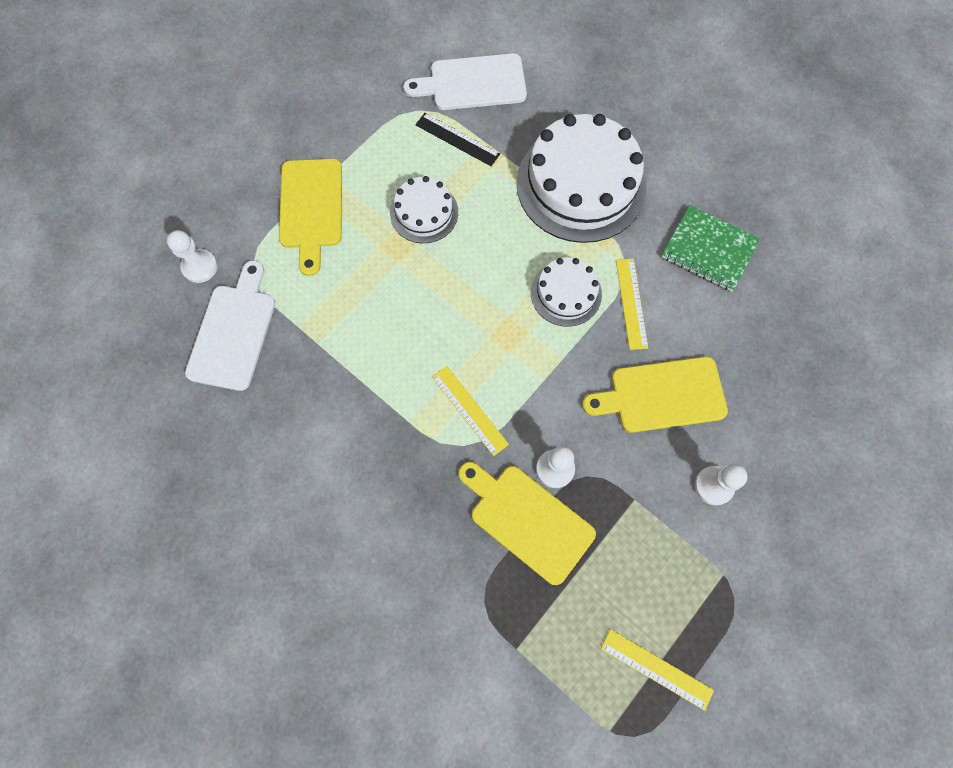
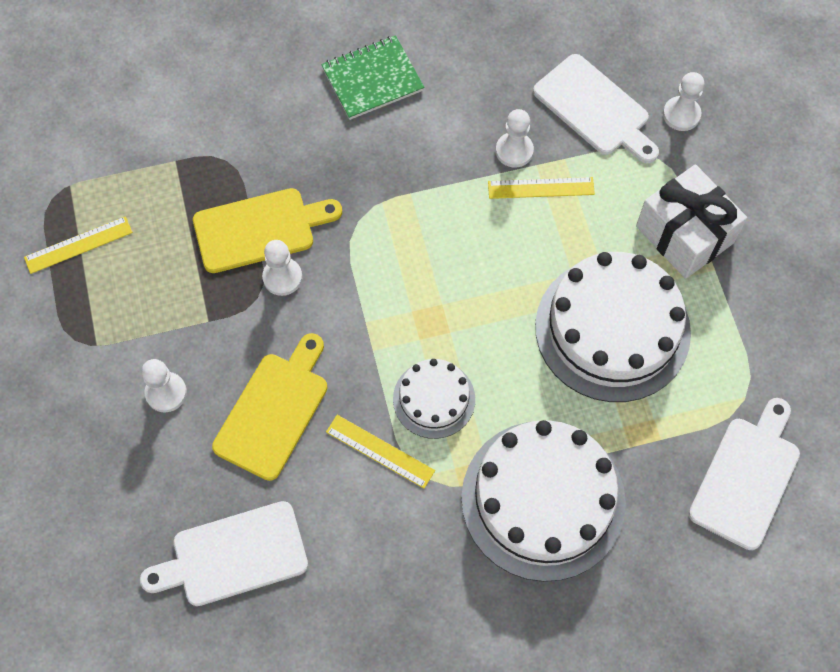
camera: 125 degrees right, 5 degrees down
(311, 208) = (684, 234): yellow cutting board -> white gift
(315, 368) = (514, 151): none -> white pawn
(424, 212) = (612, 329): white cake -> white cake, size x1.92
(457, 139) = (681, 414): black ruler -> none
(469, 410) = (385, 245): yellow ruler -> yellow ruler (541, 188)
(709, 250) = (379, 571): green notebook -> green notebook (372, 79)
(779, 347) = (233, 556): none -> white cutting board

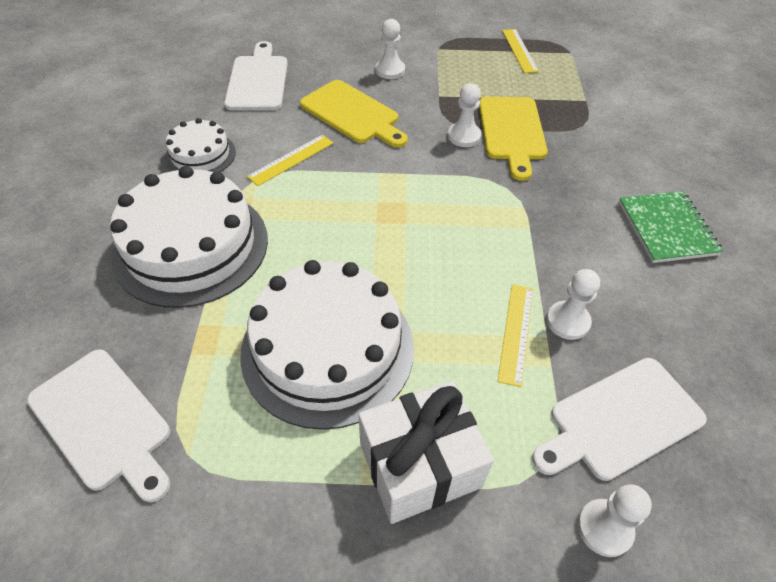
camera: 105 degrees right, 15 degrees down
(434, 399) = (319, 199): white cake -> white cake (200, 155)

